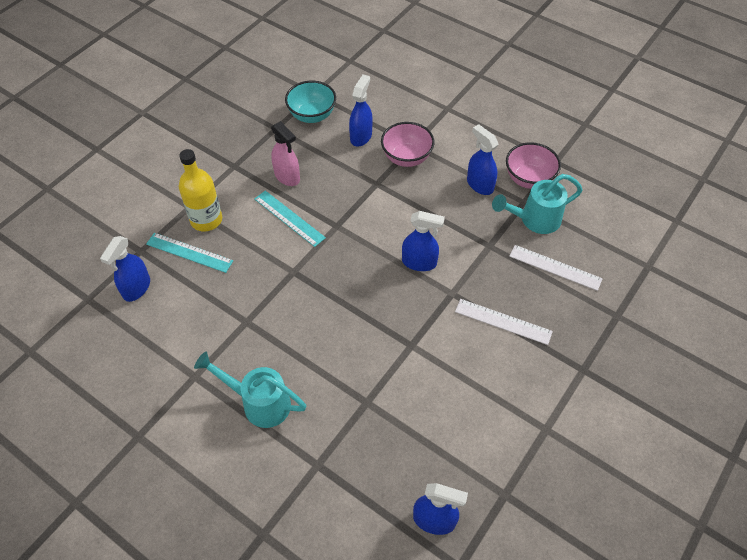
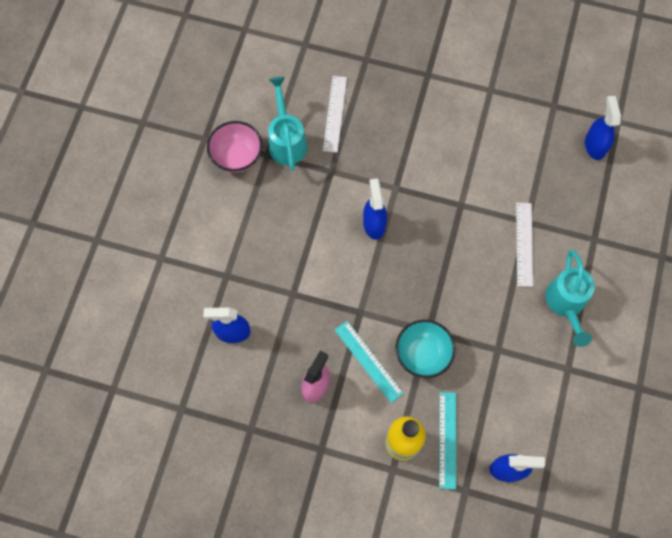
camera: 110 degrees left, 15 degrees up
(289, 218) = (368, 361): turquoise ruler -> turquoise ruler turned 60 degrees counterclockwise
(312, 115) = (218, 396): turquoise bowl -> turquoise bowl (422, 354)
(406, 158) = (248, 276): pink bowl -> none
(479, 185) = (260, 198): blue spray bottle -> none
(503, 321) = (407, 141): white ruler -> white ruler (524, 244)
(534, 220) = (286, 141): turquoise watering can -> turquoise watering can turned 150 degrees counterclockwise

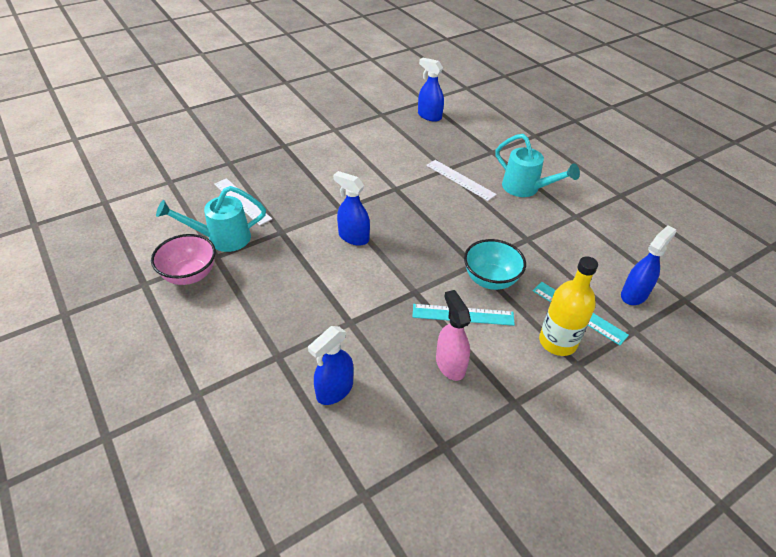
camera: 50 degrees left, 25 degrees down
(286, 141) = (222, 238): turquoise watering can -> turquoise watering can turned 45 degrees counterclockwise

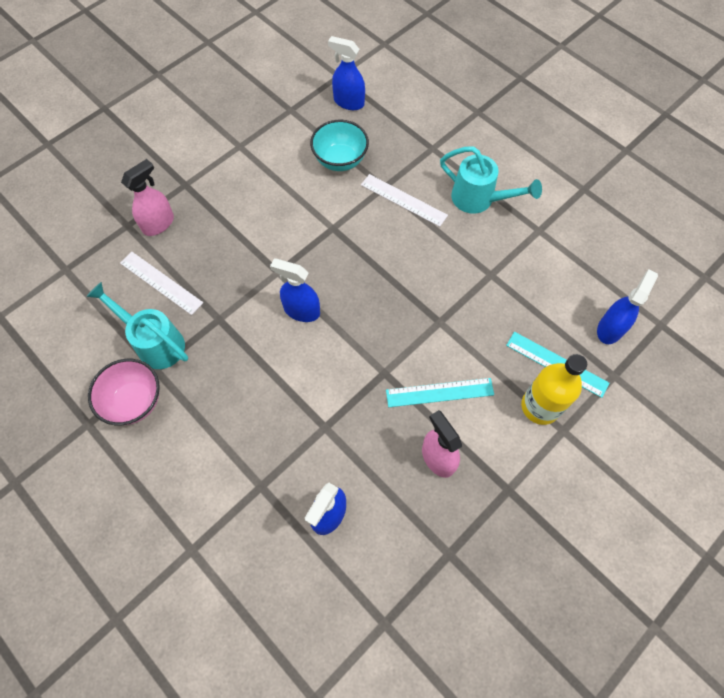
camera: 10 degrees left, 20 degrees up
(222, 238) = (155, 343): turquoise watering can -> turquoise watering can turned 60 degrees clockwise
(254, 165) = (158, 224): none -> pink spray bottle
(490, 280) = (460, 339): turquoise bowl -> turquoise bowl (340, 160)

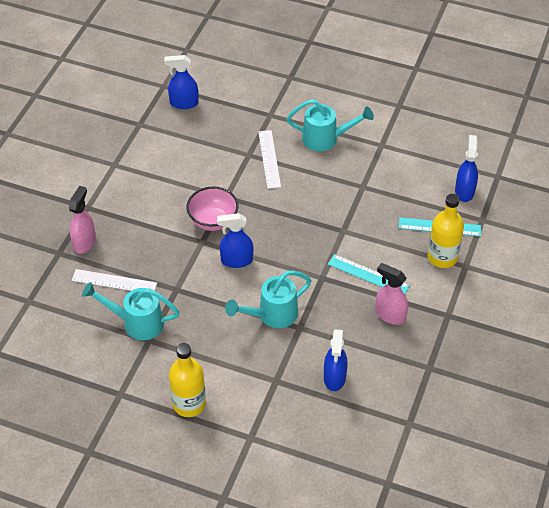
camera: 25 degrees left, 15 degrees down
(134, 401) = (147, 366): pink bowl -> pink bowl (213, 221)
(150, 472) = (189, 404): none -> yellow bottle
(302, 397) = (272, 315): none -> turquoise watering can
(340, 160) = (203, 147): turquoise bowl -> none
(403, 200) = (269, 159): white ruler -> white ruler turned 75 degrees clockwise
(439, 392) = (368, 275): turquoise ruler -> turquoise ruler turned 60 degrees clockwise

